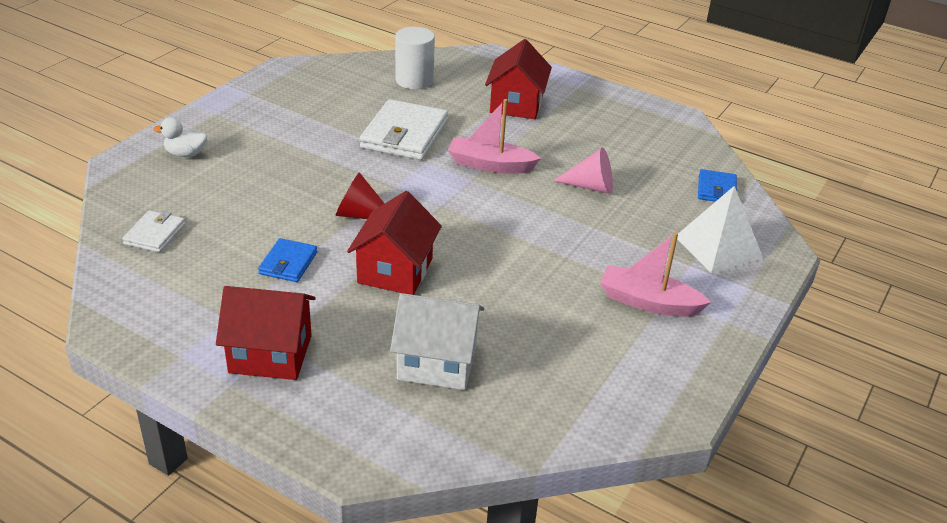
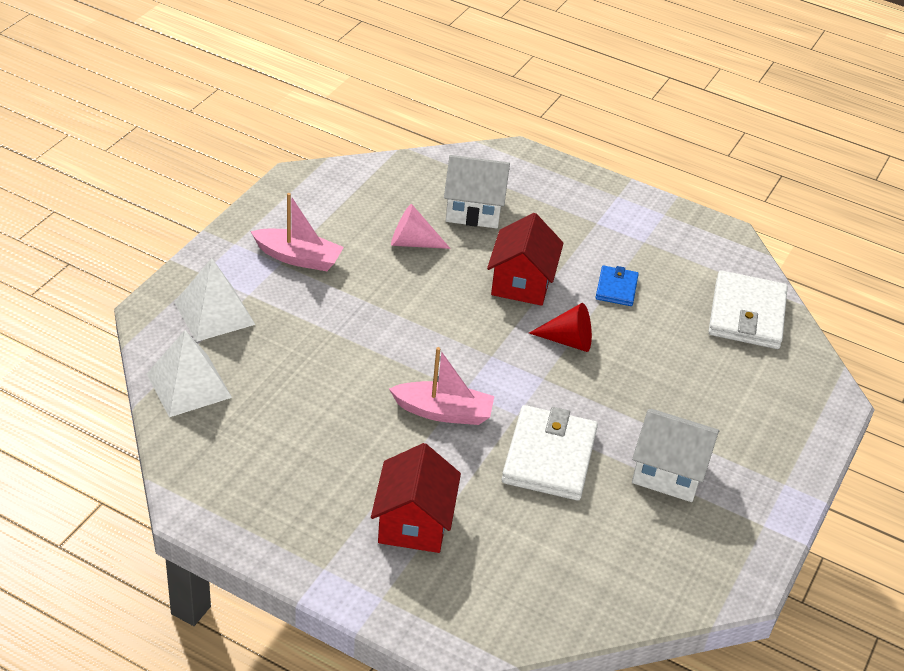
camera: 175 degrees right, 5 degrees up
(155, 234) = (746, 314): white wallet -> white wallet, size x1.87
(185, 154) = (779, 415): white duck -> none
(270, 354) = (599, 215): red house -> none
(308, 123) = (668, 472): none -> white house
(414, 80) = (558, 567): white cylinder -> none
(591, 186) = (331, 385): pink cone -> pink cone (412, 243)
(716, 189) = (189, 385): blue wallet -> white pyramid

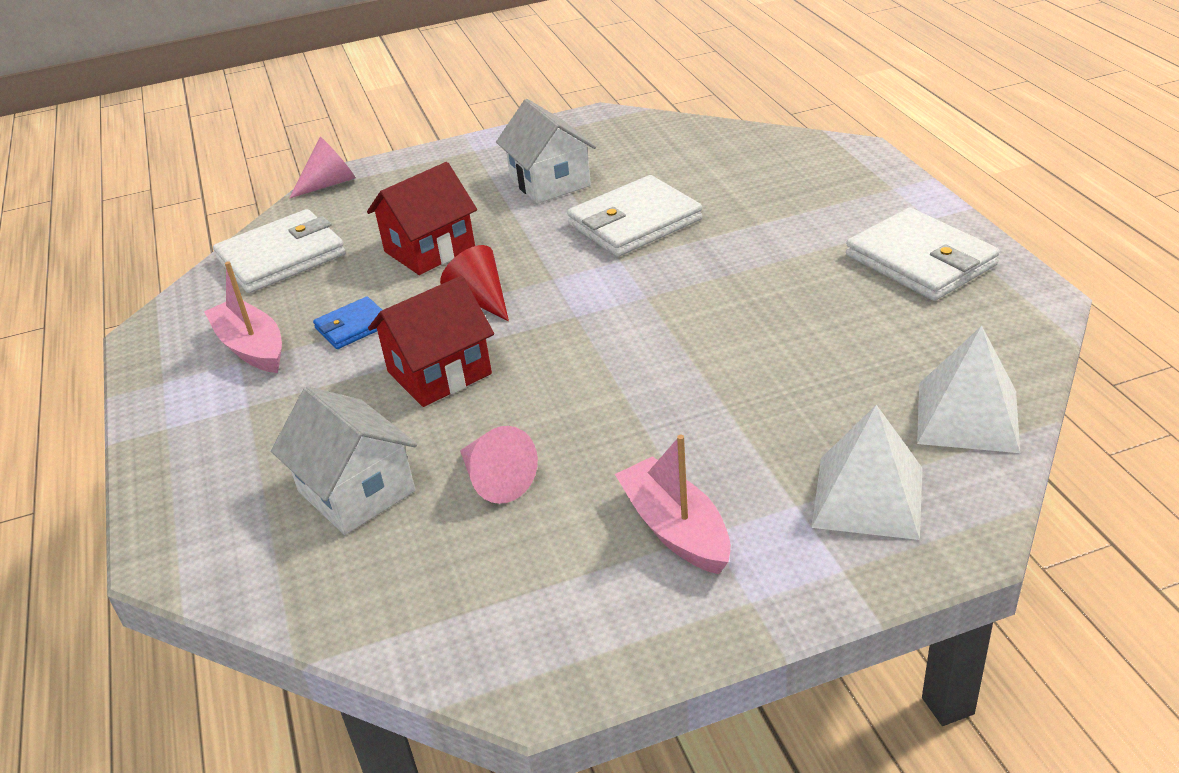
camera: 130 degrees left, 5 degrees down
(300, 512) = (920, 260): none -> white wallet
(414, 523) = (815, 220): red house -> red house (429, 250)
(443, 412) = (690, 286): pink boat -> pink boat (252, 347)
(832, 391) = (330, 183): none -> pink cone

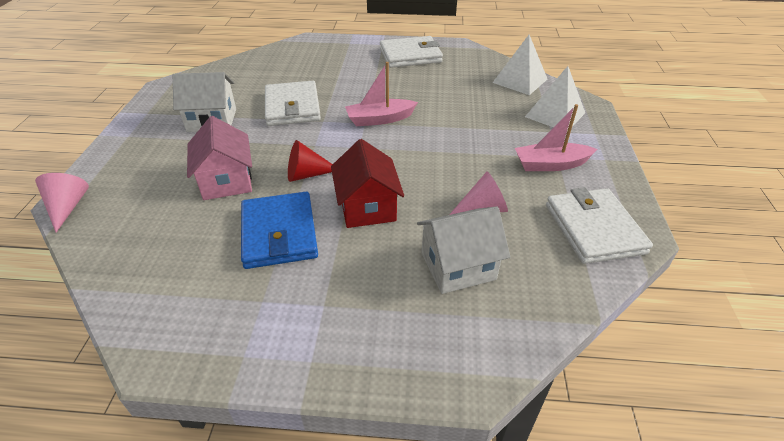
camera: 70 degrees left, 5 degrees up
(252, 347) = (250, 291): pink boat -> pink boat (380, 119)
(281, 257) = (141, 253): white wallet -> white wallet (594, 229)
(353, 326) = (279, 233): blue wallet -> blue wallet, size x1.87
(429, 250) = (226, 181): red house -> pink house

